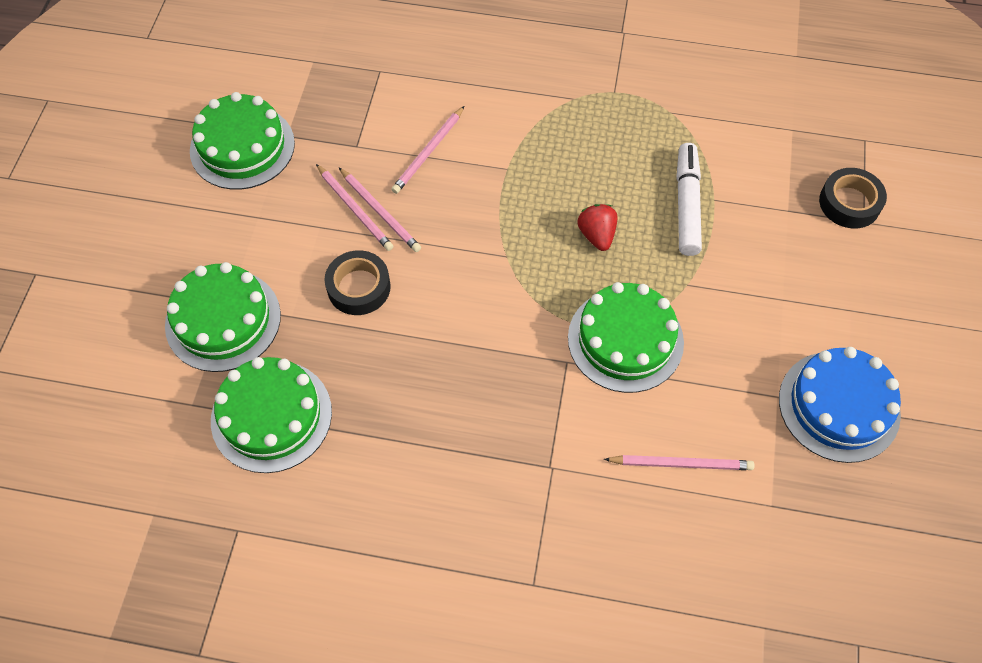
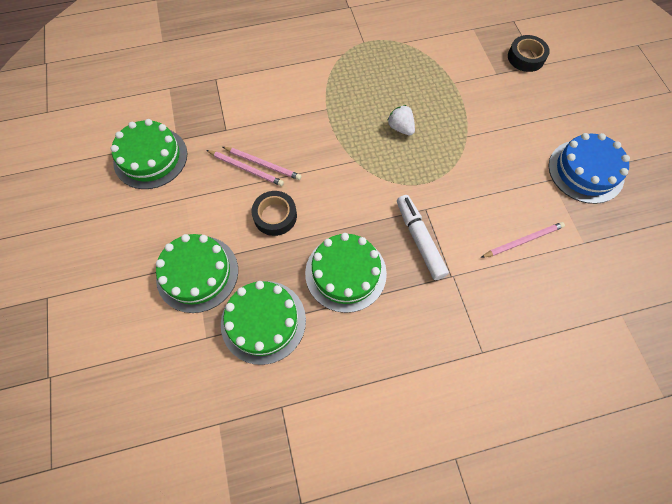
camera: 25 degrees left, 5 degrees up
(428, 152) = (273, 117): pink pencil -> none
(597, 235) = (400, 128): red strawberry -> white strawberry
(625, 340) = (451, 182): green cake -> green cake (345, 273)
(686, 205) = (441, 91): white marker -> white marker (419, 240)

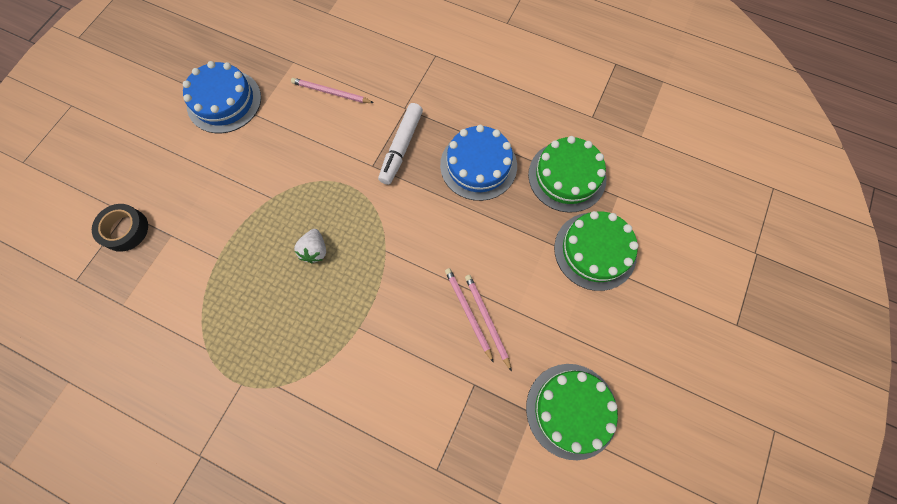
camera: 140 degrees left, 5 degrees up
(275, 216) = (496, 252): black tape -> none
(345, 273) = (478, 165): green cake -> blue cake

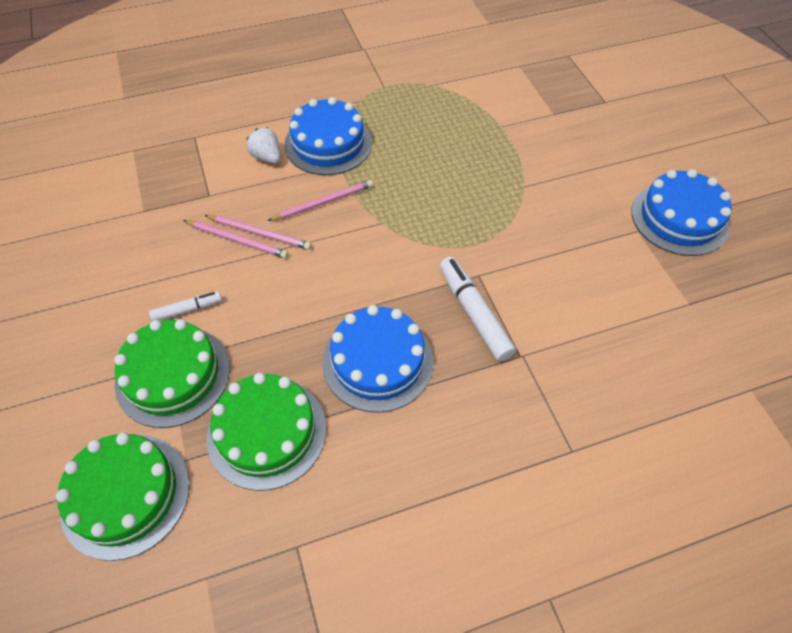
camera: 135 degrees right, 15 degrees down
(125, 230) = (588, 94): black tape -> none
(315, 250) = (438, 181): white strawberry -> white strawberry (267, 157)
(331, 92) = (610, 306): pink pencil -> pink pencil (323, 202)
(346, 358) = (328, 143): none -> blue cake
(558, 290) = (187, 310): none -> white marker
(571, 410) = (108, 234): green cake -> green cake (125, 495)

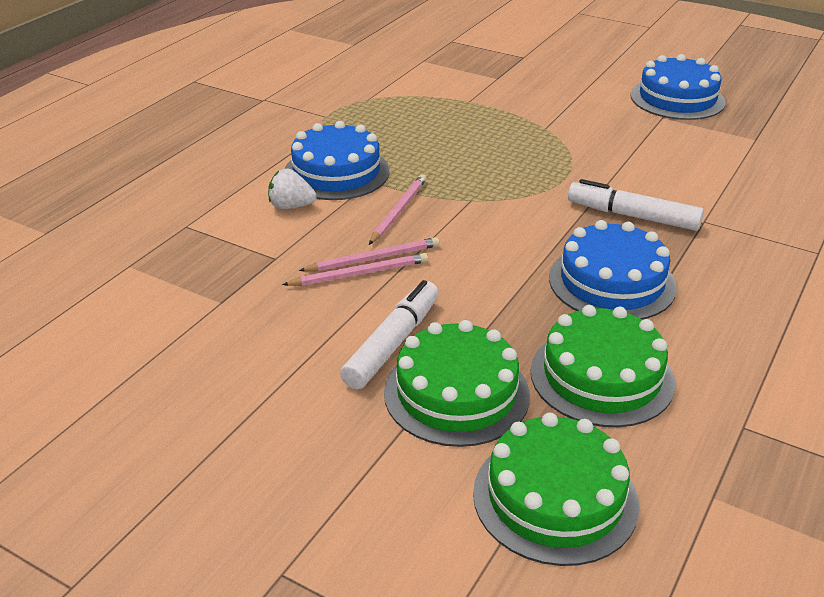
camera: 40 degrees left, 20 degrees down
(187, 310) = (392, 343): white marker -> white marker, size x1.75

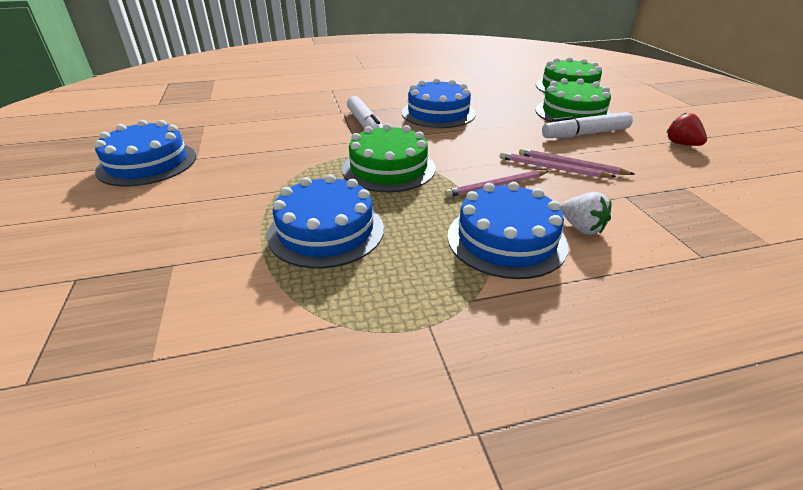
camera: 135 degrees left, 0 degrees up
(254, 393) = (681, 144): none -> red strawberry
(457, 124) = (326, 231): none -> blue cake
(602, 376) = (502, 98): green cake -> green cake (388, 168)

